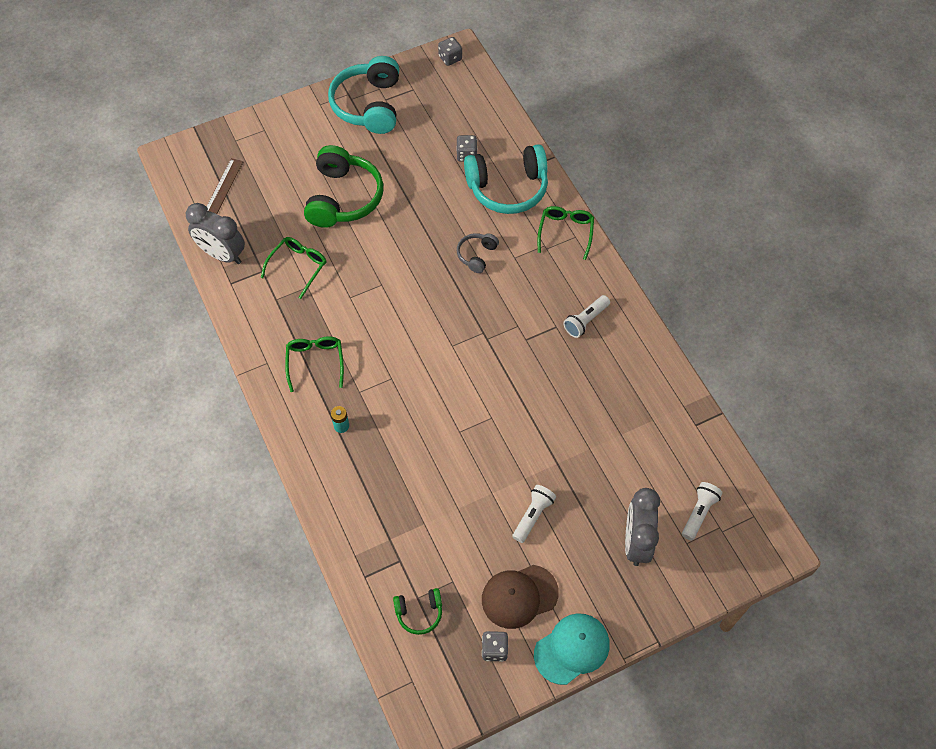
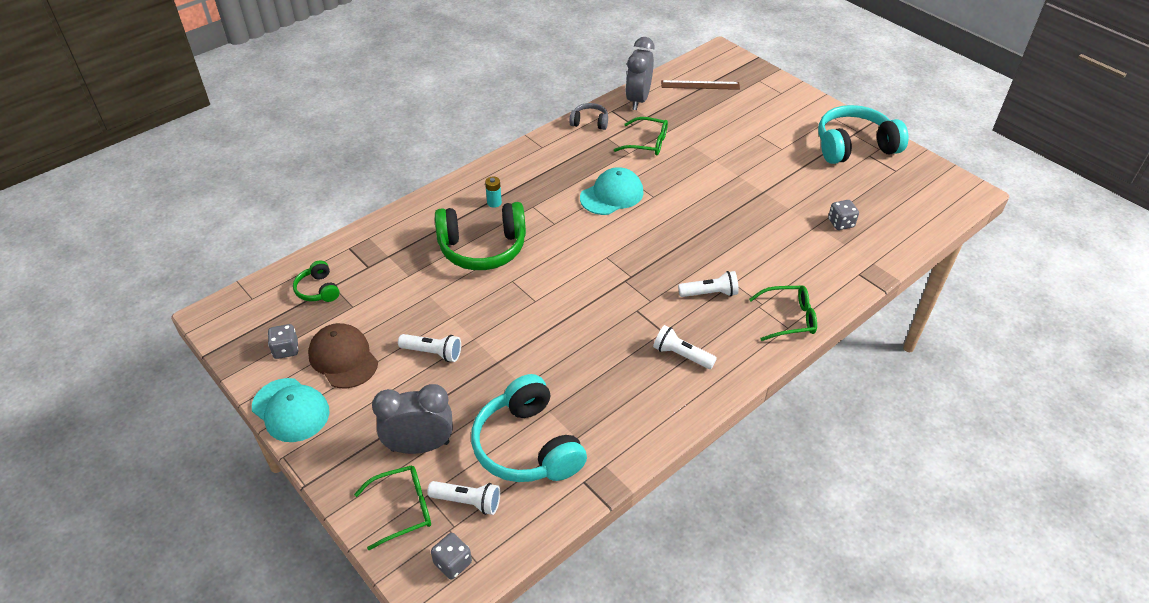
camera: 75 degrees right, 15 degrees down
(315, 362) = (553, 174): green glasses -> green glasses (403, 509)
(343, 198) = (736, 153): green headphones -> green headphones (482, 248)
(367, 318) = (612, 195): none -> turquoise cap
(450, 58) = (956, 188): grey dice -> grey dice (453, 563)
(477, 255) = (721, 254): grey headphones -> grey headphones (589, 122)
(508, 188) = (818, 261): turquoise headphones -> turquoise headphones (527, 446)
(522, 279) = (709, 293): none -> white flashlight

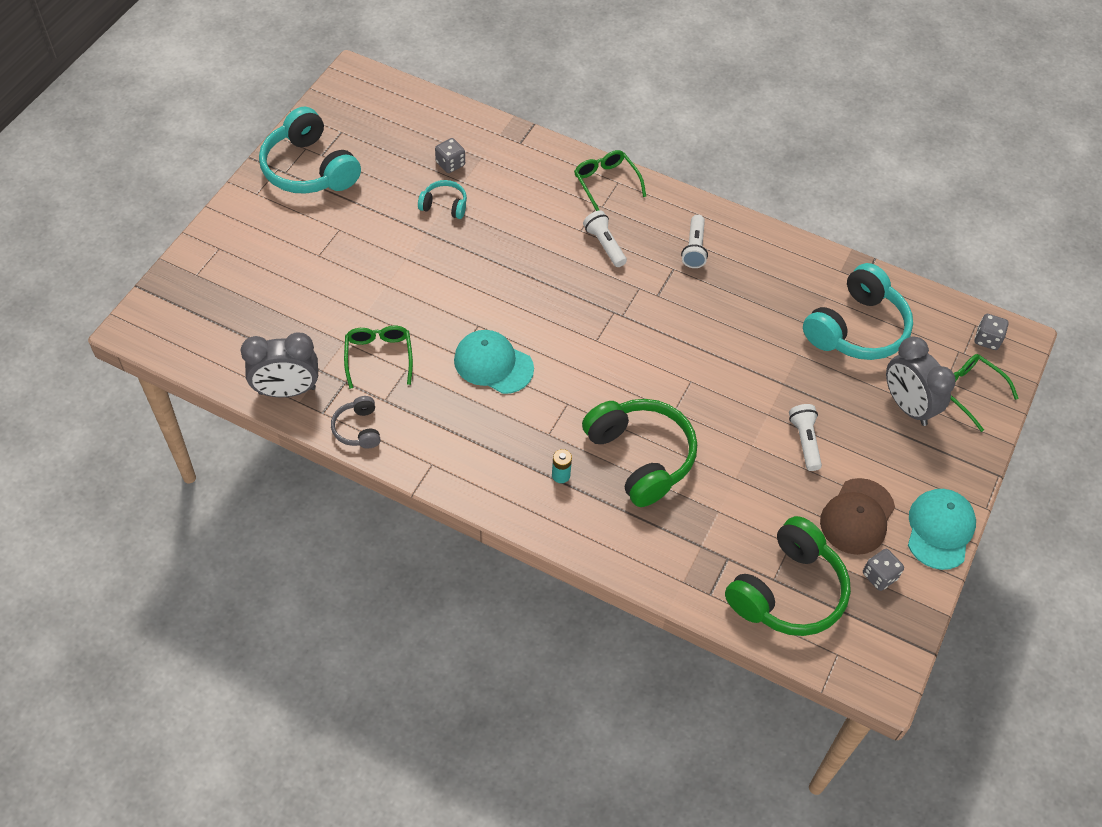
camera: 115 degrees left, 10 degrees up
(318, 290) = (787, 591): green headphones -> green headphones, size x2.06
(467, 502) = (933, 350): white flashlight -> none
(700, 85) = (228, 333): brown ruler -> none
(790, 208) = (444, 205): none -> turquoise headphones

